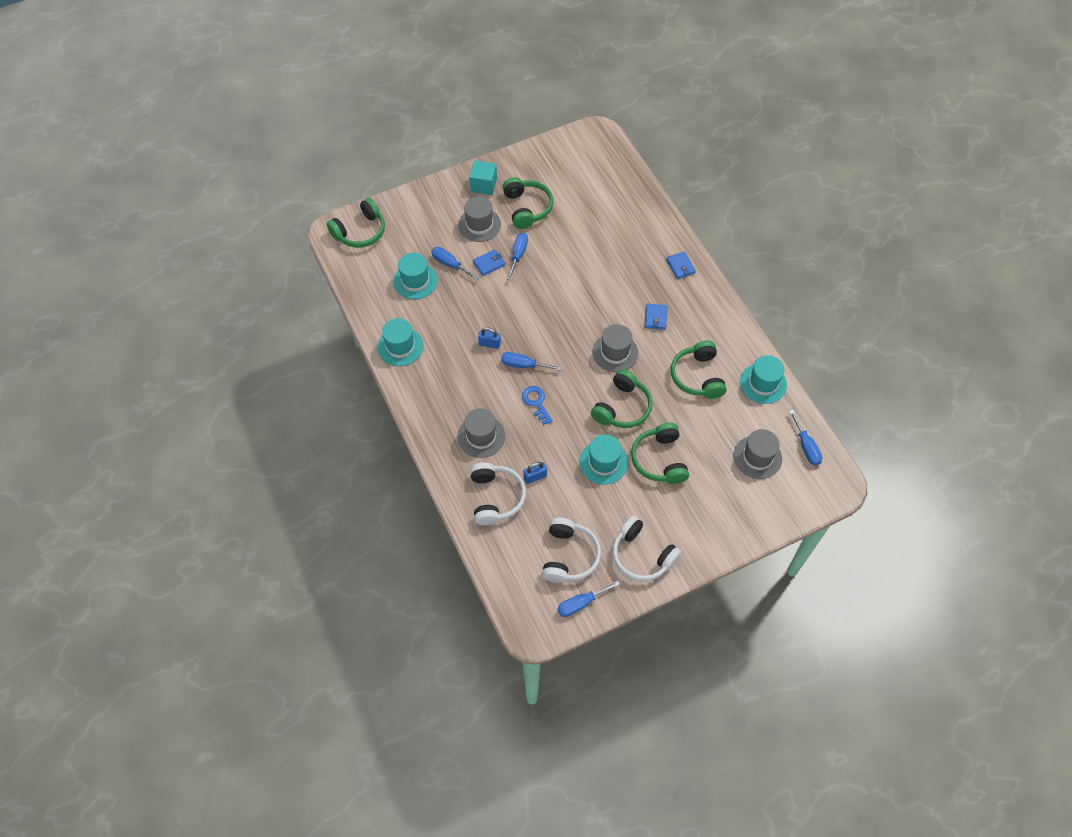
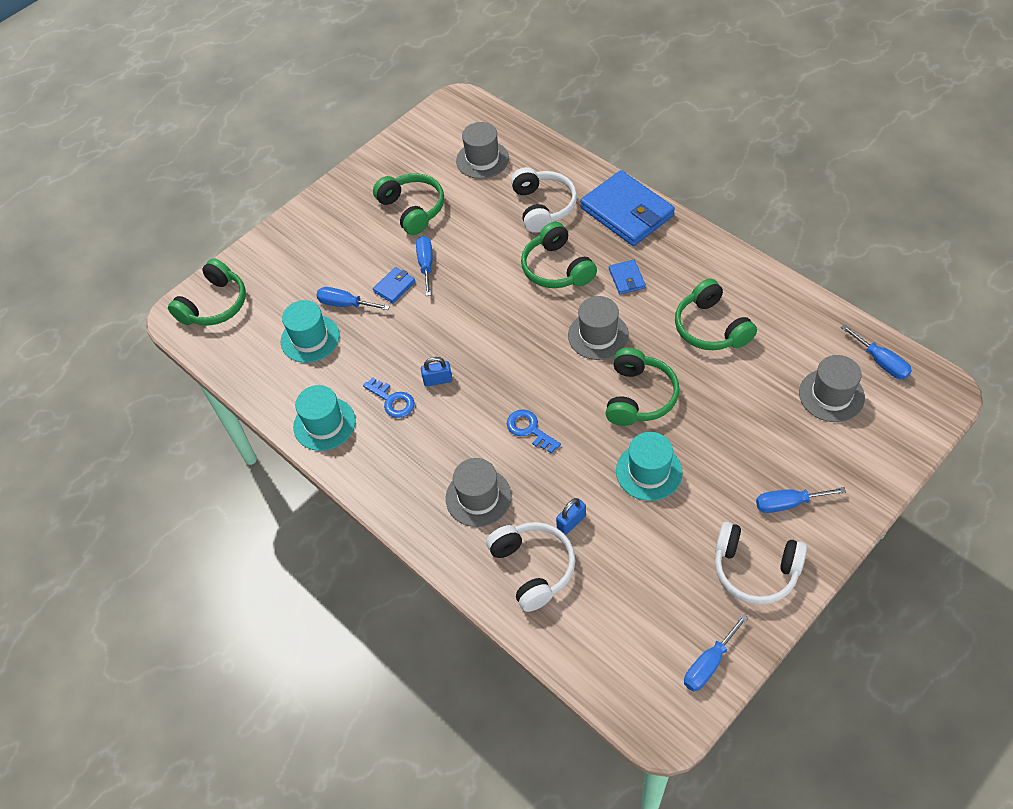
camera: 15 degrees left, 5 degrees down
(452, 347) = (392, 400): none -> blue key
(479, 225) = (362, 247): grey hat -> grey hat (482, 159)
(483, 185) = (348, 201): turquoise cube -> none
(523, 365) = (492, 390): blue screwdriver -> blue screwdriver (788, 503)
(569, 556) = (663, 607): white headphones -> white headphones (543, 207)
(659, 459) = (716, 442): green headphones -> green headphones (556, 268)
(680, 266) = (627, 212): blue wallet -> blue wallet, size x2.24
(763, 383) = (791, 308): turquoise hat -> none

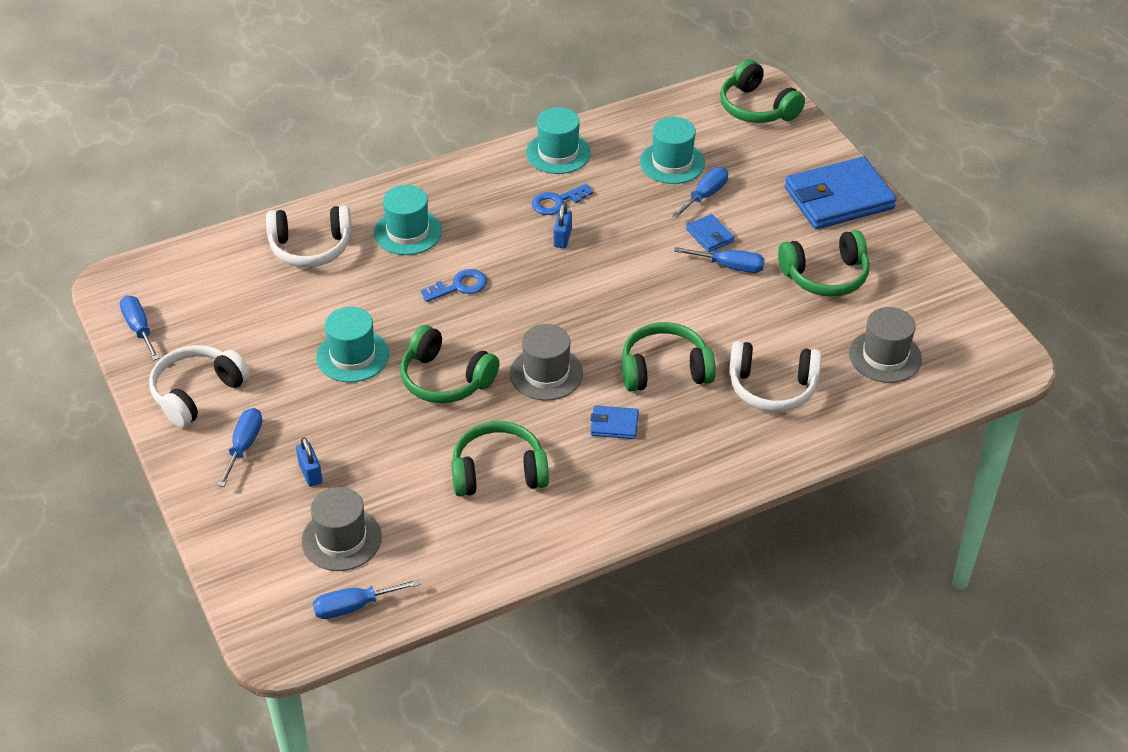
camera: 105 degrees right, 10 degrees down
(478, 497) = (408, 232): grey hat -> turquoise hat
(571, 522) = (338, 285): blue padlock -> blue padlock (310, 473)
(627, 212) = (723, 461): blue wallet -> blue wallet (838, 198)

